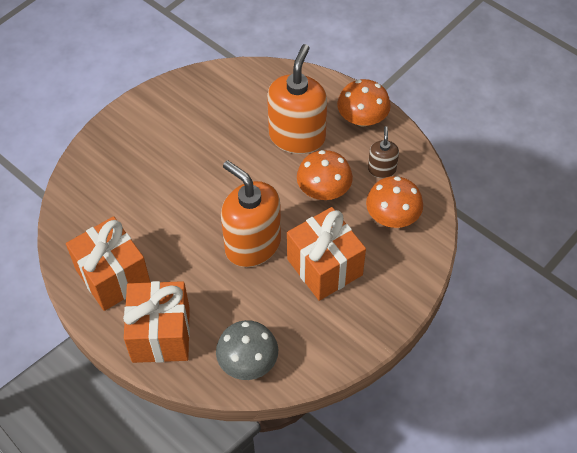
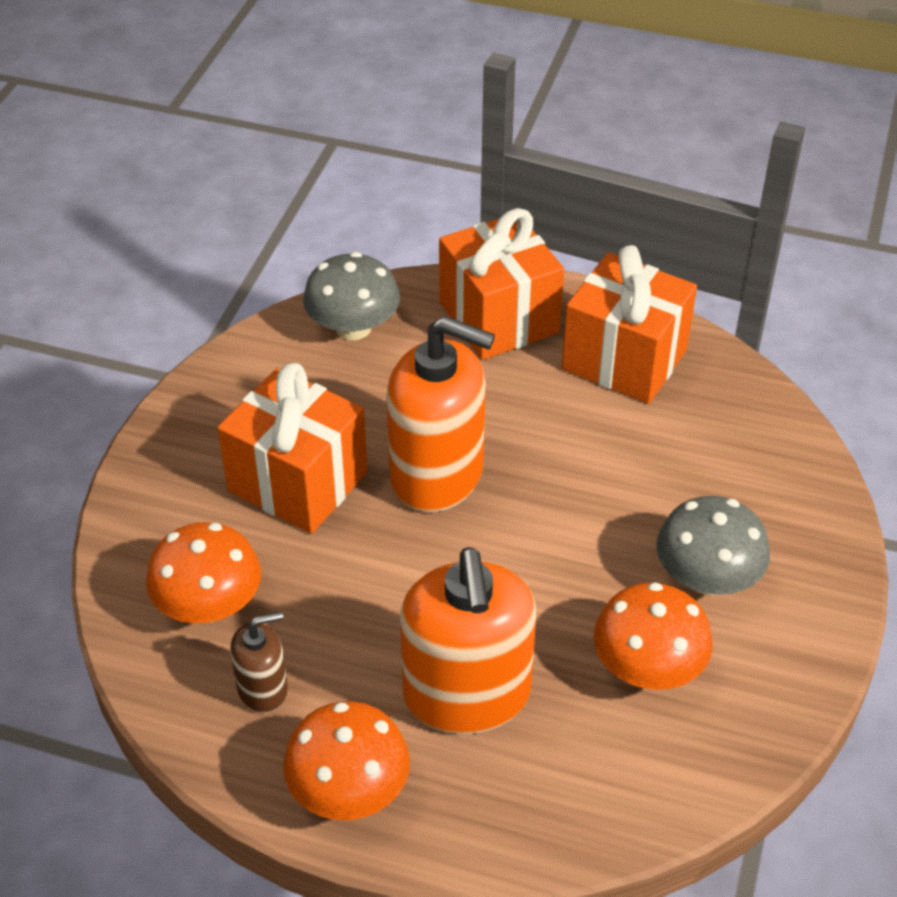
camera: 155 degrees right, 10 degrees down
(164, 147) = (707, 578): none -> grey mushroom
(324, 190) = (360, 607): orange mushroom -> orange mushroom (648, 667)
(381, 169) = (263, 689): brown soap dispenser -> brown soap dispenser turned 90 degrees counterclockwise

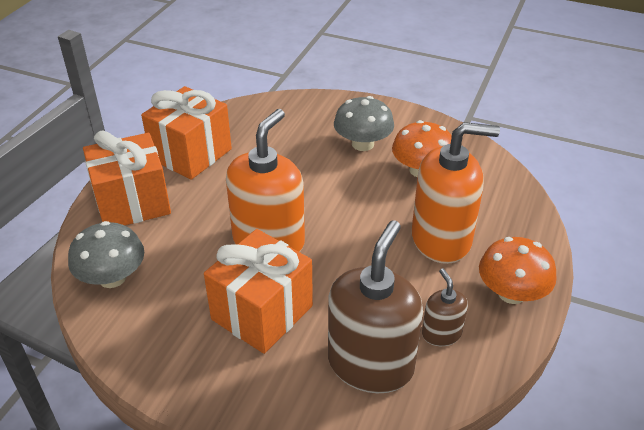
camera: 85 degrees left, 5 degrees down
(209, 605) = (370, 364): orange mushroom -> brown soap dispenser

